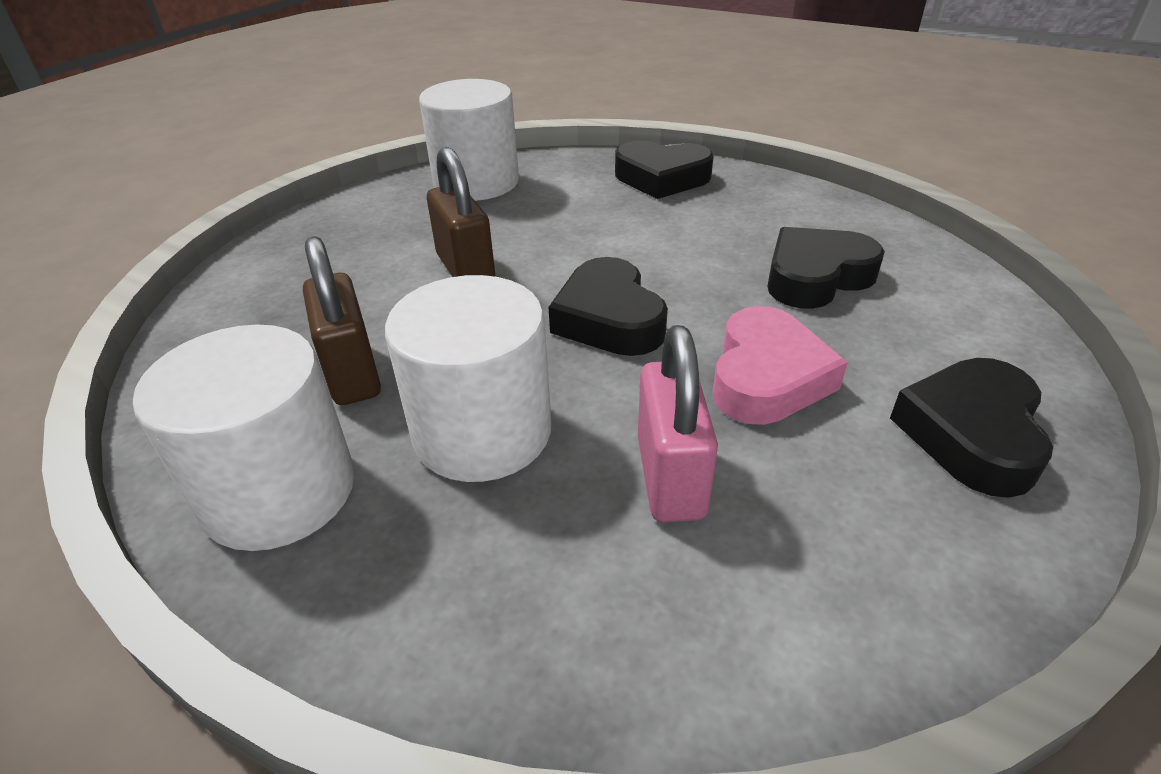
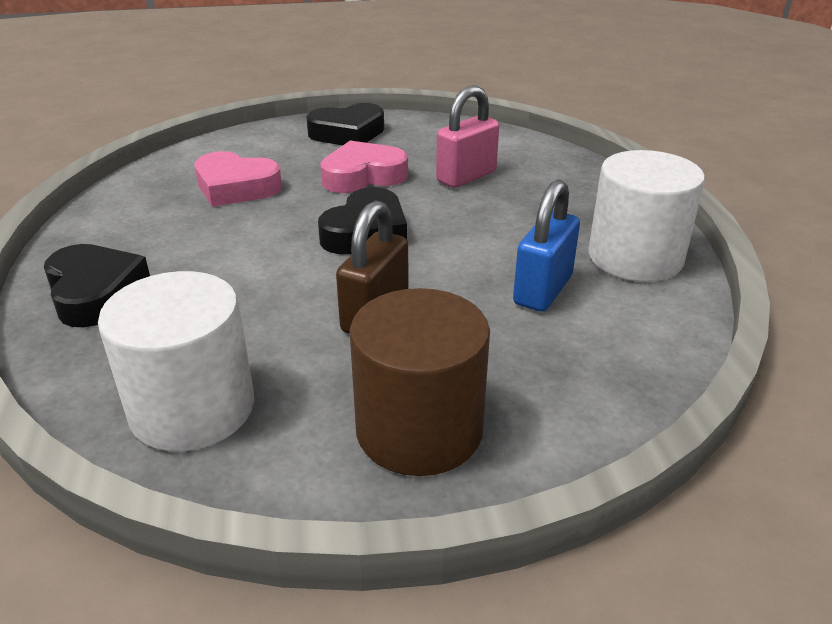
camera: 130 degrees left, 5 degrees down
(332, 239) = (419, 430): none -> brown cylinder
(352, 373) = (543, 290): brown padlock -> blue padlock
(482, 432) = (513, 226): white cylinder -> none
(816, 277) = (236, 187): black heart -> pink heart

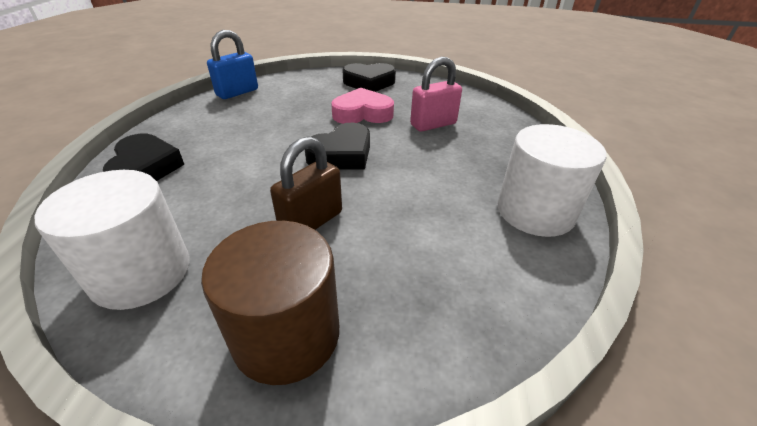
camera: 15 degrees right, 5 degrees up
(236, 187) = (277, 109): pink heart -> none
(543, 290) = (447, 226): blue padlock -> blue padlock (237, 92)

